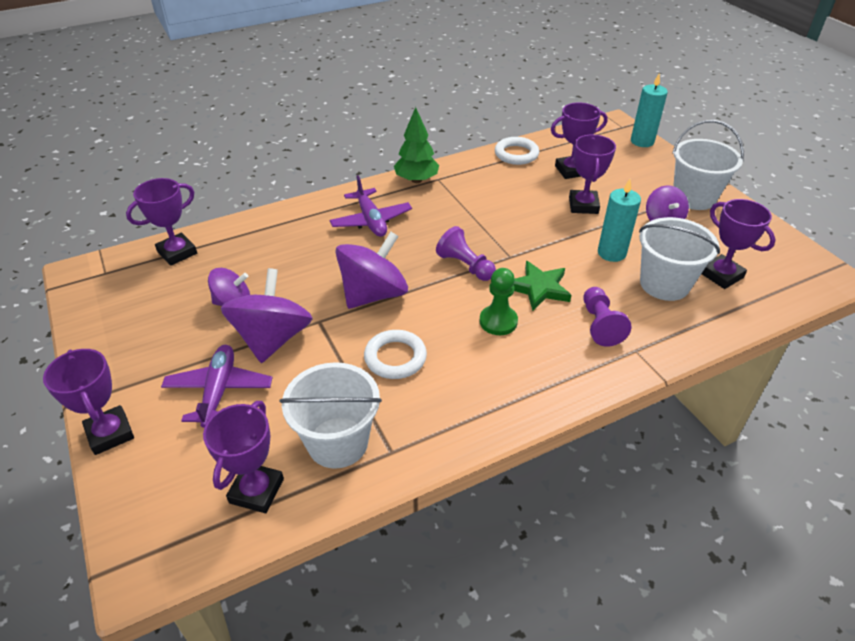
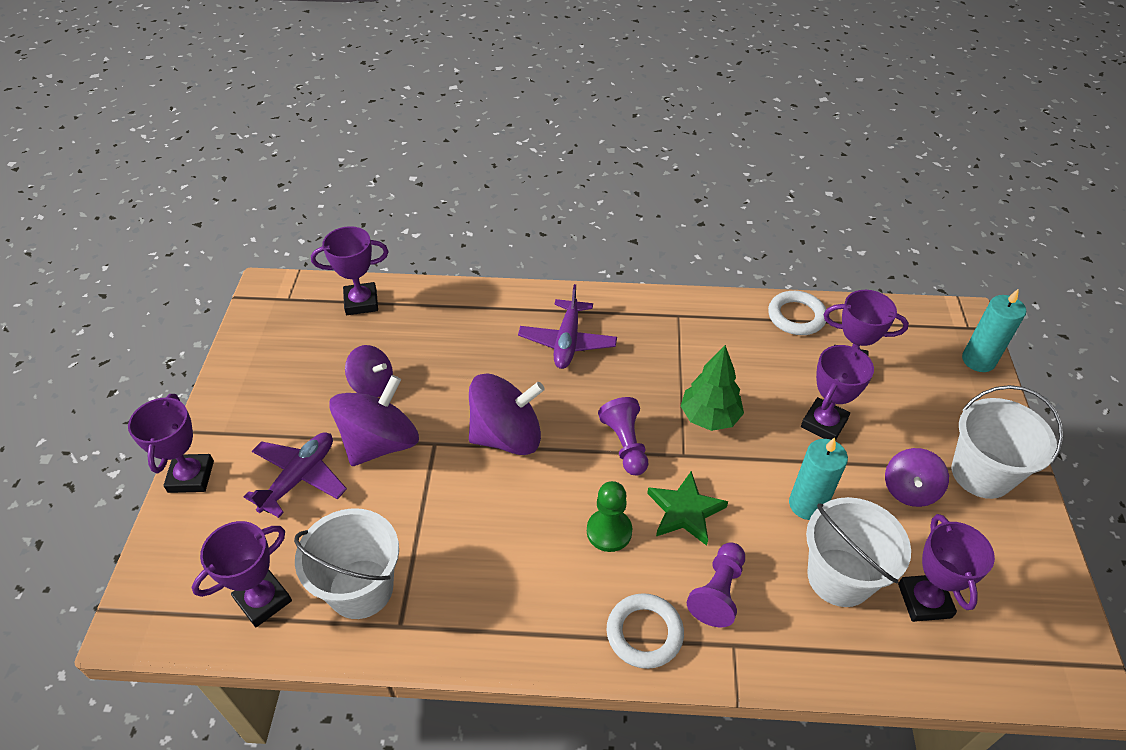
camera: 30 degrees right, 5 degrees up
(395, 358) = (476, 522): white ring -> white ring (644, 633)
(416, 180) = (653, 307): green tree -> green tree (709, 417)

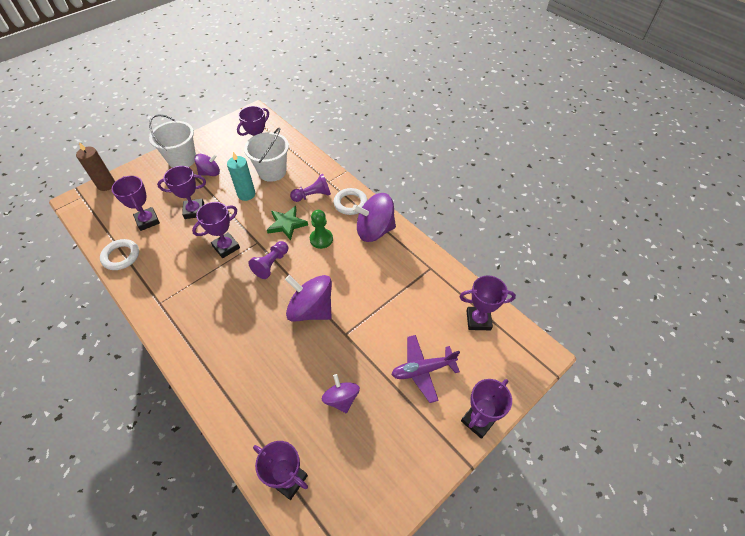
camera: 135 degrees left, 5 degrees up
(361, 588) = (434, 293): white bucket -> none
(380, 443) = (369, 356): purple spinning top -> purple spinning top (374, 230)
(567, 341) = (223, 335): purple plane -> none
(709, 417) = (226, 247): green tree -> purple trophy
(978, 360) = (106, 185): turquoise candle -> brown candle

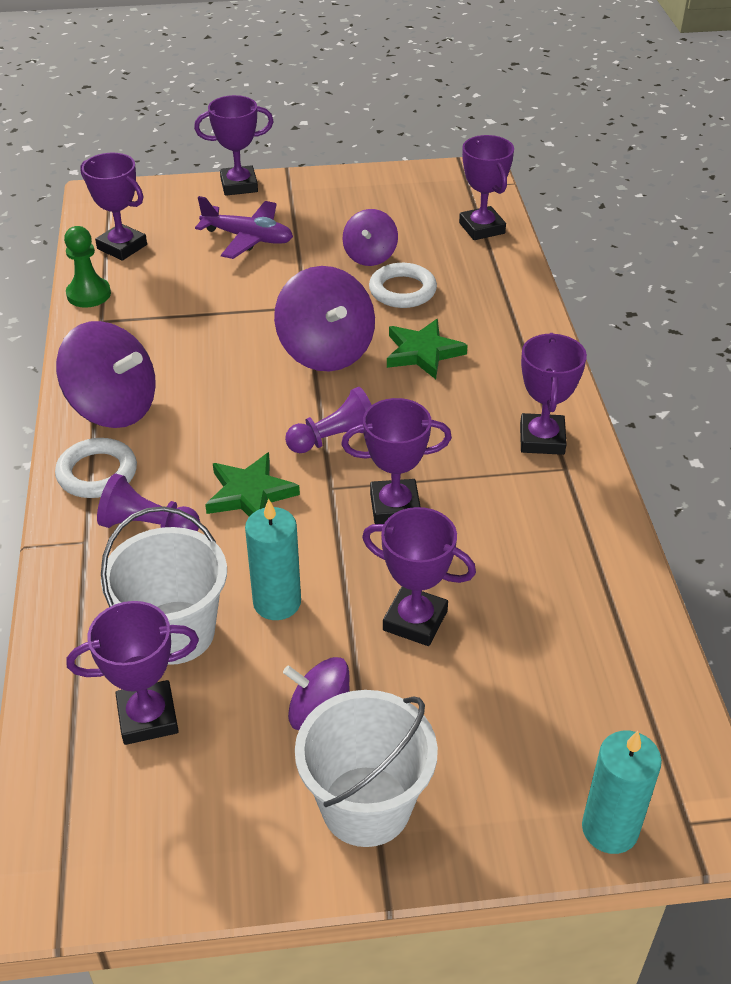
camera: 145 degrees left, 10 degrees down
(106, 185) = (610, 829): brown candle -> turquoise candle
(121, 256) = (615, 591): white ring -> white ring (402, 290)
(147, 221) = (532, 650): purple trophy -> purple trophy (542, 439)
(262, 336) = (423, 352): none -> green star
(321, 239) = (215, 437): green pawn -> green pawn (89, 294)

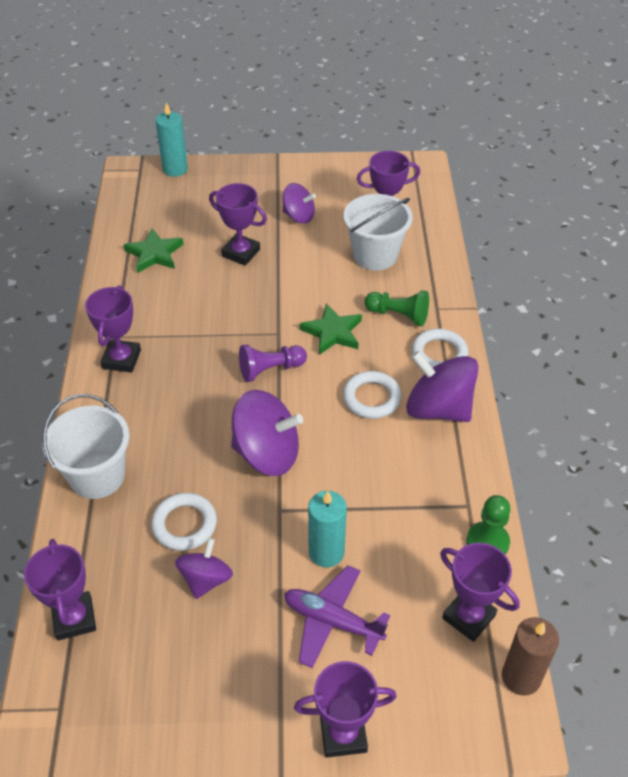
camera: 175 degrees left, 5 degrees up
(86, 218) = (521, 677): none -> brown candle
(148, 526) = (398, 315): purple pawn -> green pawn
(198, 414) = (371, 398): none -> white ring
(277, 602) = (317, 266): turquoise candle -> turquoise candle (326, 552)
(326, 351) = (267, 453): purple spinning top -> purple spinning top turned 120 degrees clockwise
(366, 806) = (281, 182): white bucket -> white bucket (97, 476)
(395, 507) = (238, 317): purple trophy -> none
(423, 352) = (185, 446): green star -> green star (154, 254)

